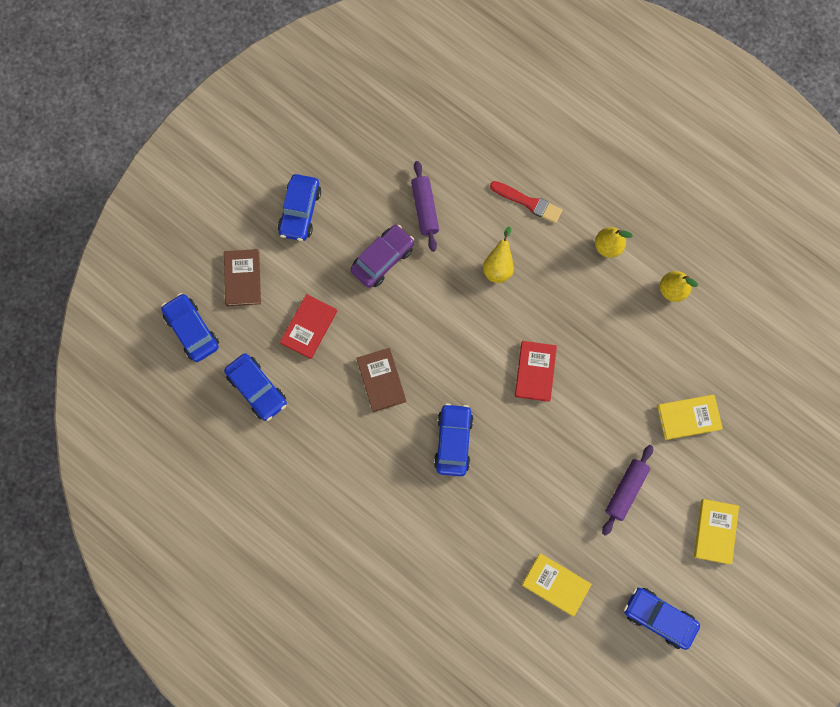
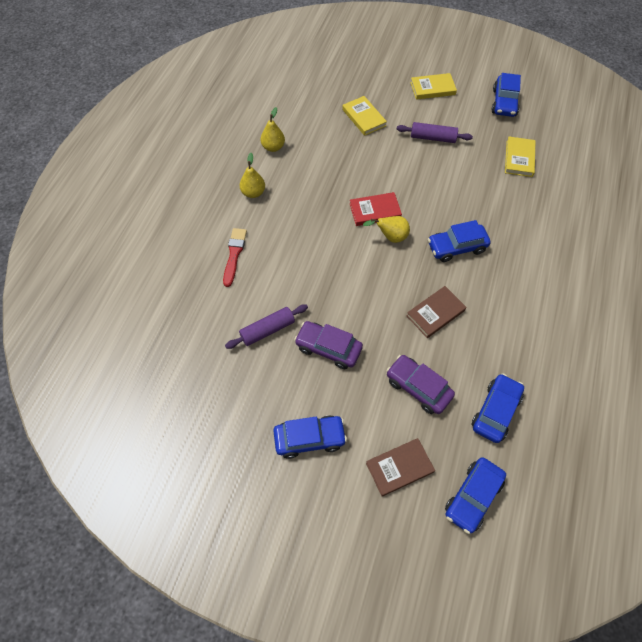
camera: 110 degrees left, 15 degrees down
(309, 327) = (418, 388): red book -> purple car
(498, 267) = (299, 259): yellow pear -> yellow pear (390, 237)

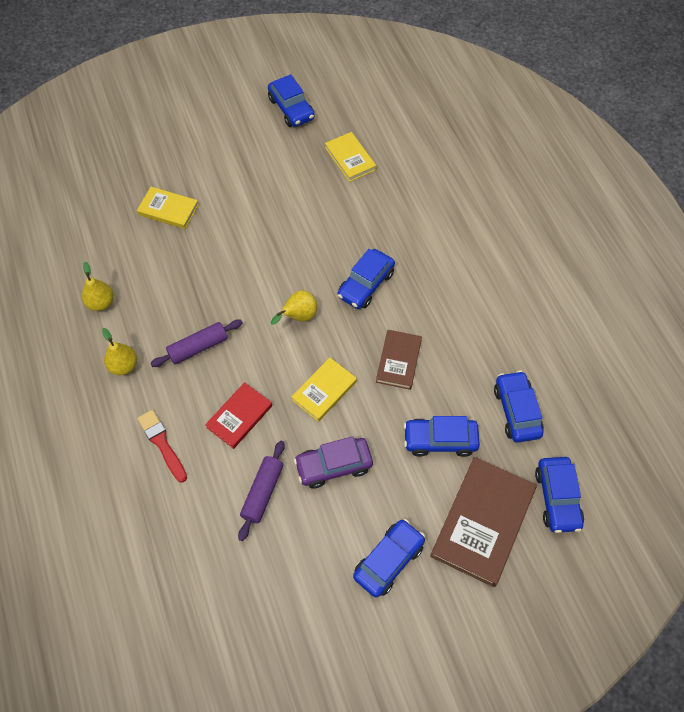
camera: 40 degrees left, 0 degrees up
(375, 211) = (262, 301): red book -> red book (239, 416)
(399, 467) = (482, 522): brown book -> brown book, size x1.75
(418, 388) = (440, 440): purple car -> blue car
(432, 88) = (211, 135): yellow book -> yellow book (324, 391)
(433, 138) = (254, 188): purple rolling pin -> purple rolling pin (198, 347)

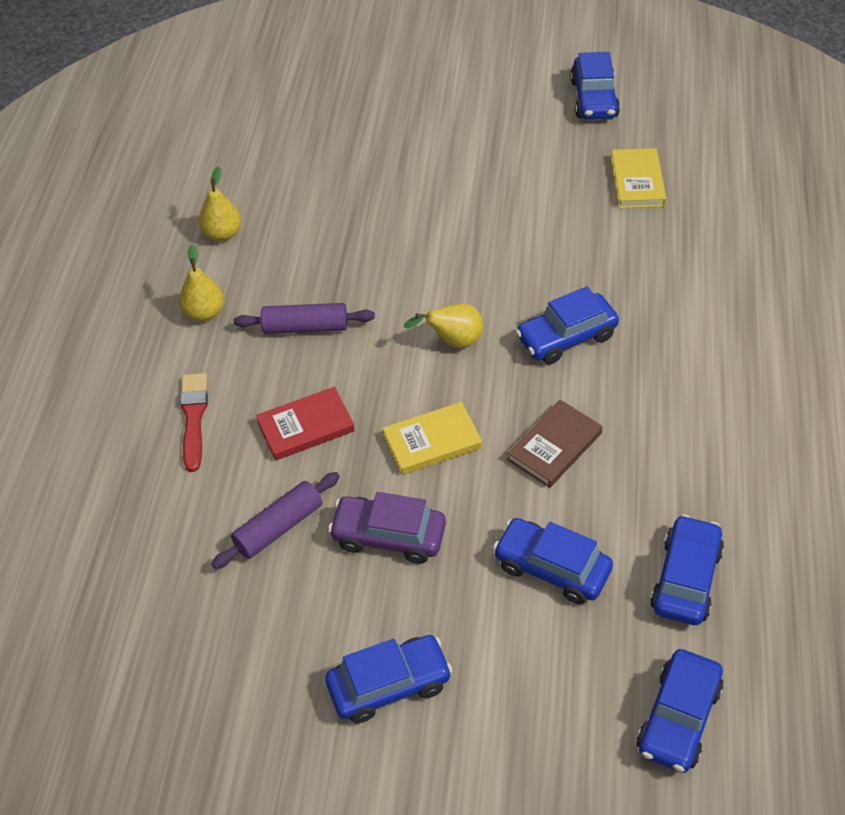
camera: 30 degrees right, 10 degrees down
(168, 210) = (366, 161): yellow book -> none
(482, 522) = (549, 699): brown book -> none

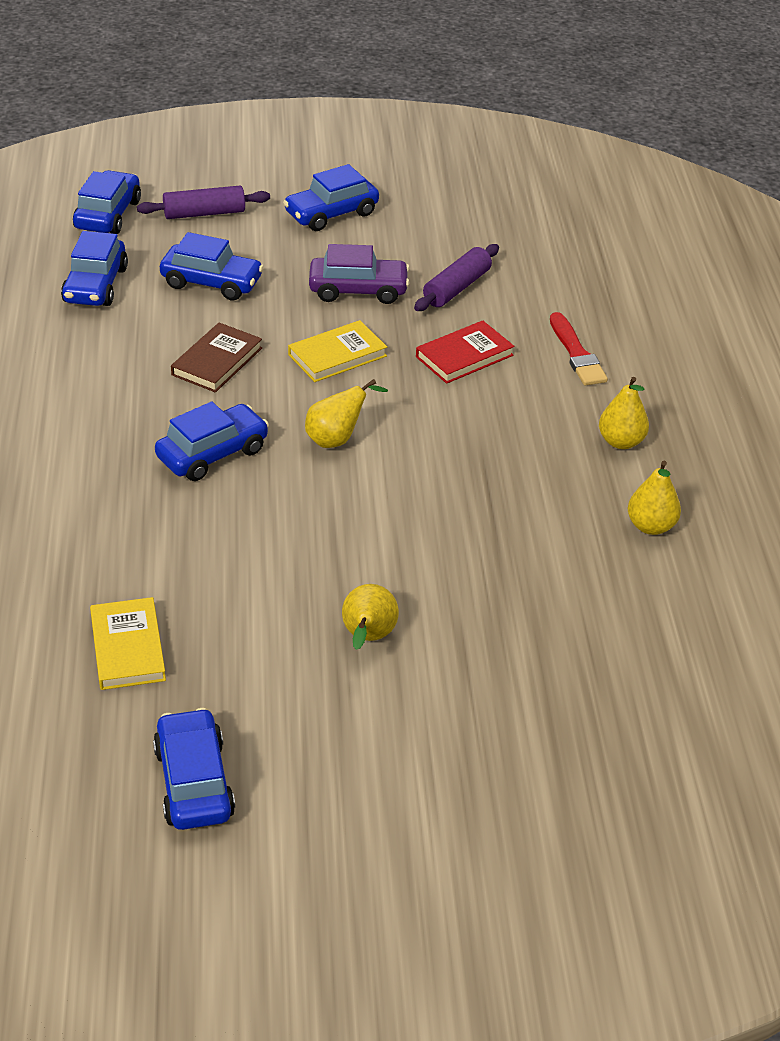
camera: 165 degrees right, 10 degrees down
(305, 327) = (503, 438): purple rolling pin -> purple rolling pin (204, 213)
(466, 172) = (367, 638): none -> yellow pear

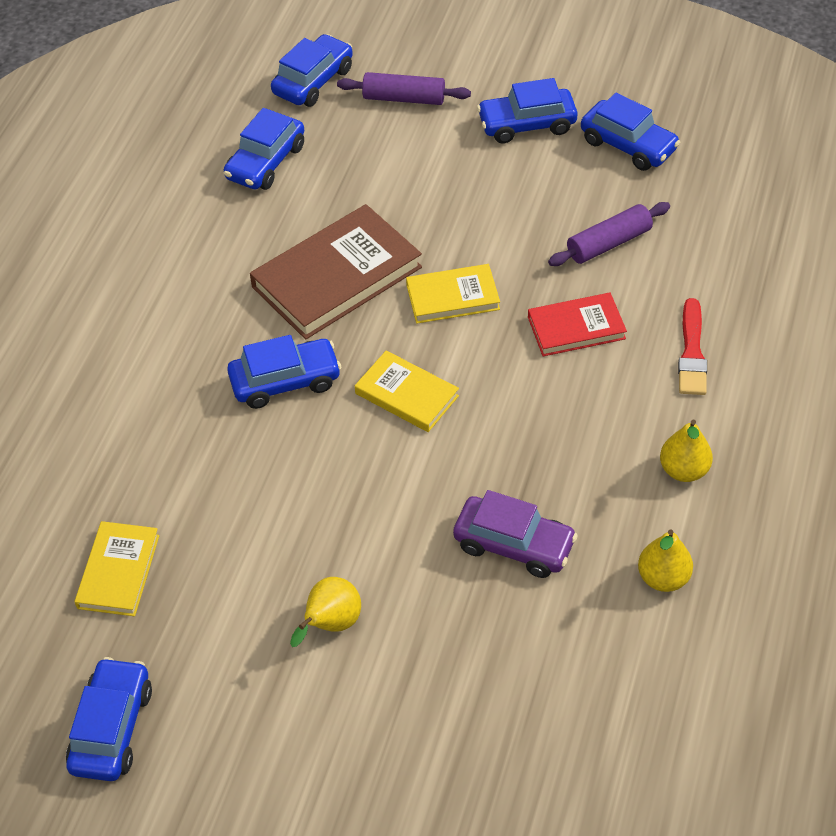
camera: 25 degrees right, 10 degrees up
(212, 282) = (373, 183): blue car -> blue car (628, 145)
(217, 361) = (336, 277): brown book -> brown book, size x1.75
(337, 439) = (406, 395): yellow pear -> yellow book
(358, 290) = (509, 224): purple car -> purple car (514, 545)

